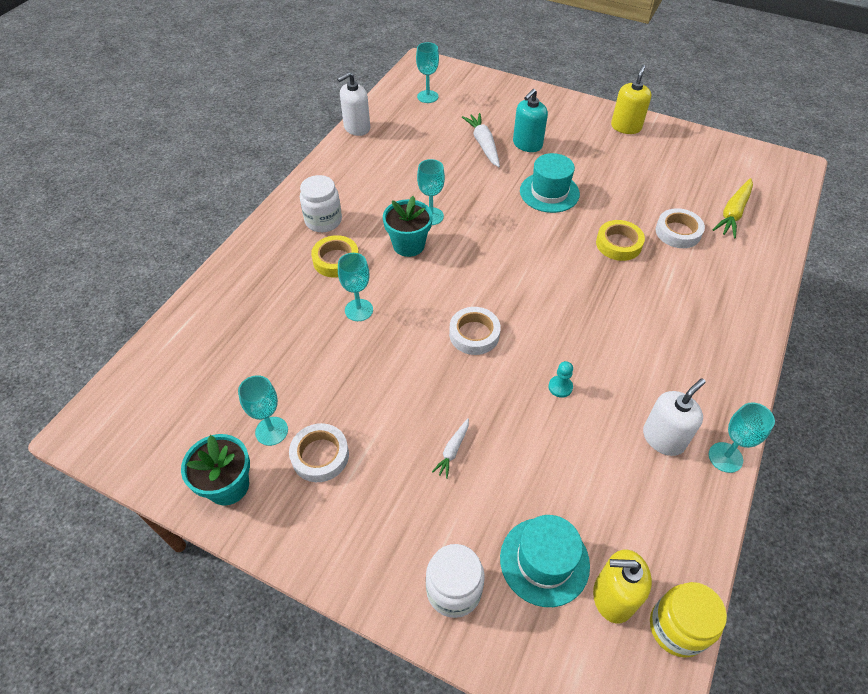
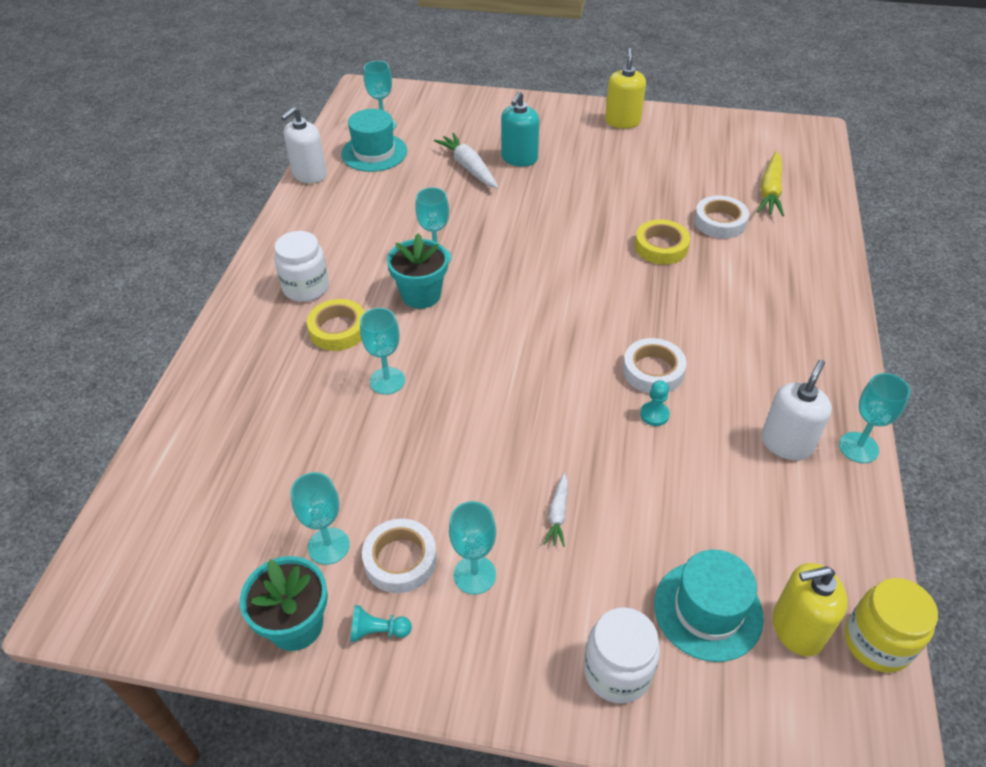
camera: 15 degrees left, 5 degrees down
(285, 507) = (378, 631): none -> turquoise pawn
(371, 482) = (474, 575): none -> turquoise goblet
(474, 334) = (535, 378): white tape -> white tape (653, 371)
(549, 192) = (563, 206): turquoise hat -> turquoise hat (374, 152)

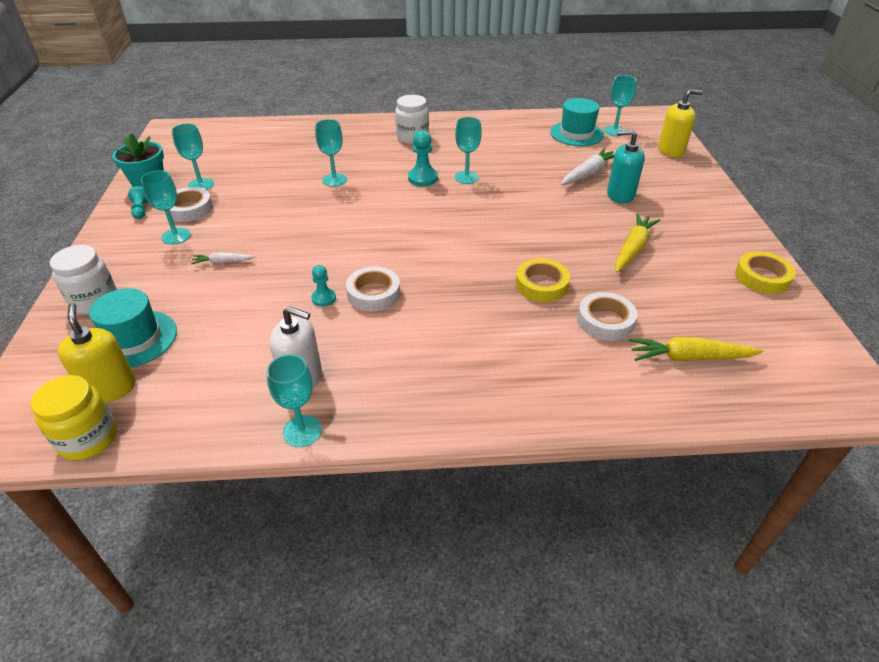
camera: 75 degrees right, 5 degrees down
(309, 174) = (532, 116): white soap dispenser -> none
(338, 329) = (377, 155): yellow tape -> yellow tape (762, 277)
(421, 295) = (423, 178): turquoise flower pot -> turquoise pawn
(616, 177) = (633, 249): none -> yellow carrot
(622, 121) = (733, 243): yellow soap dispenser -> yellow soap dispenser (671, 151)

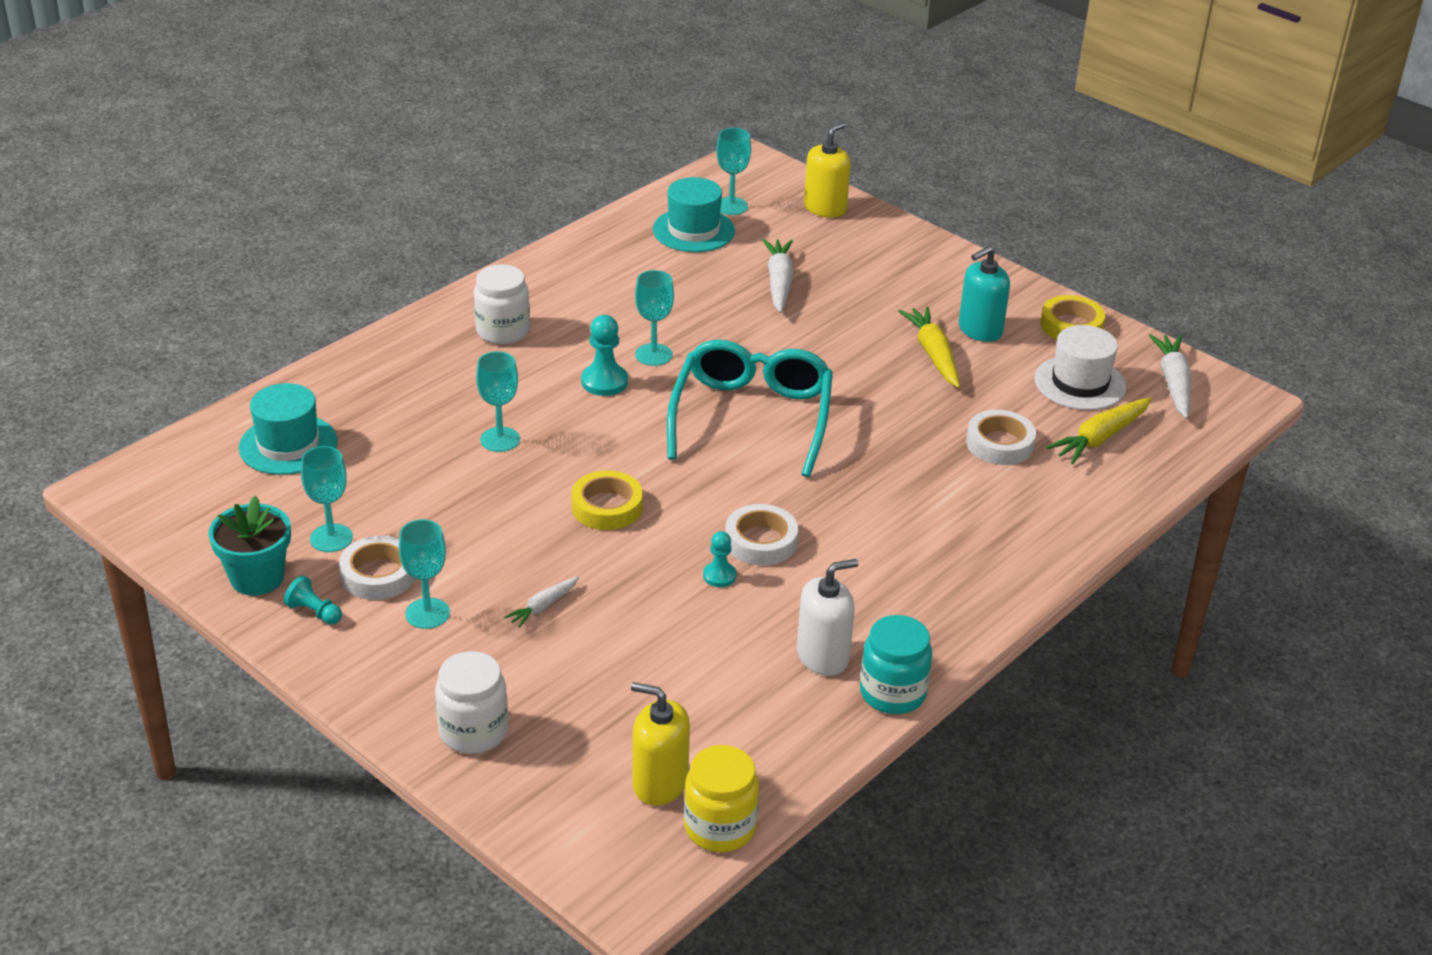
camera: 45 degrees left, 5 degrees down
(134, 339) = (596, 732): turquoise hat -> turquoise hat (288, 445)
(302, 431) = (892, 693): turquoise goblet -> turquoise jar
(470, 229) = (751, 418): none -> turquoise glasses
(541, 285) = (902, 440): yellow tape -> yellow tape (607, 507)
(620, 195) = (844, 294): turquoise soap dispenser -> turquoise soap dispenser (980, 330)
(721, 315) = (1080, 383): none -> white hat
(804, 353) = (1173, 383): none -> white carrot

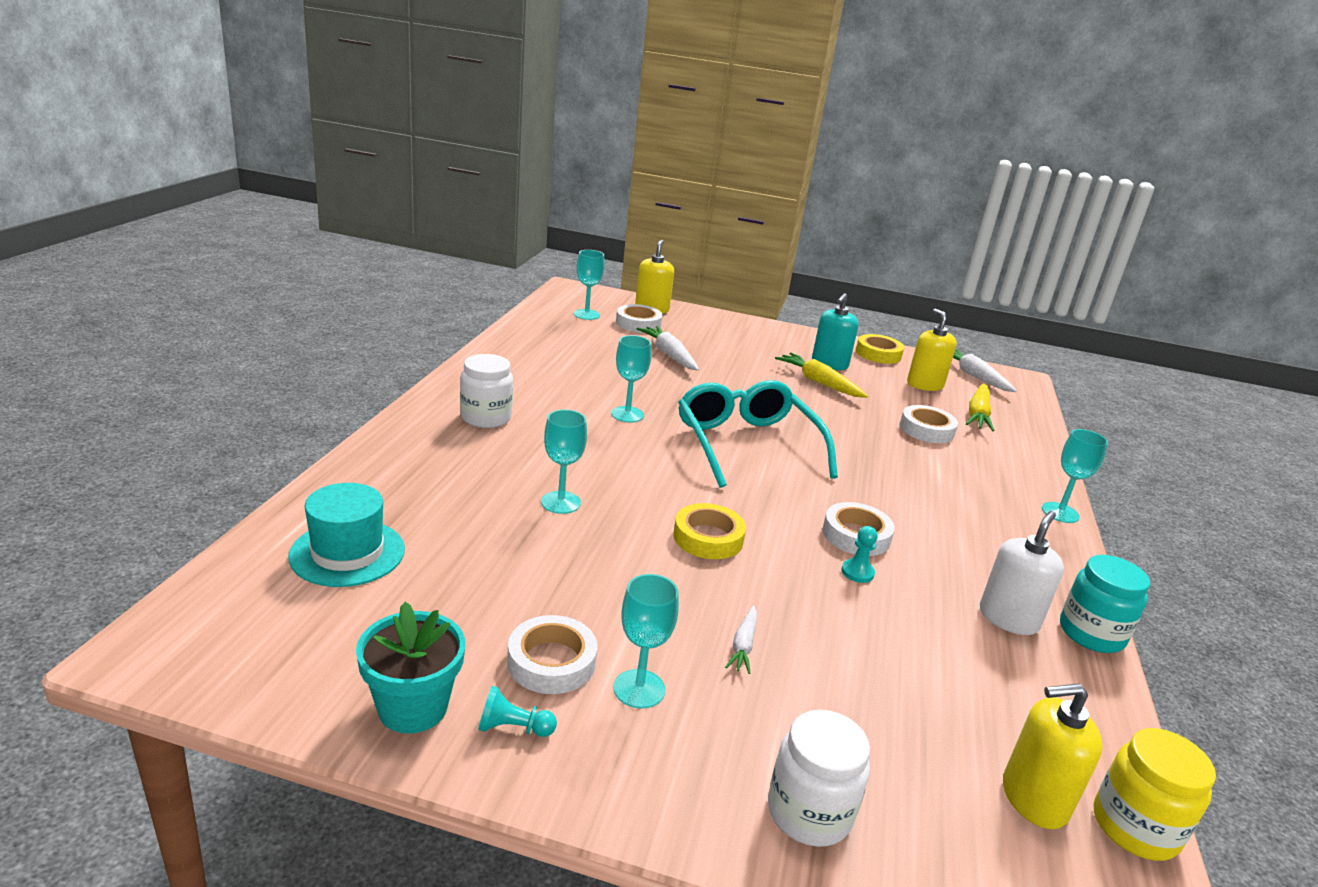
camera: 30 degrees left, 10 degrees down
(331, 538) = (468, 637): turquoise goblet -> turquoise goblet (1060, 512)
(604, 382) = (607, 440): turquoise pawn -> none
(693, 230) = (574, 331): turquoise hat -> none
(785, 229) = (638, 323): none -> white tape
(1080, 383) = (925, 385): white hat -> yellow soap dispenser

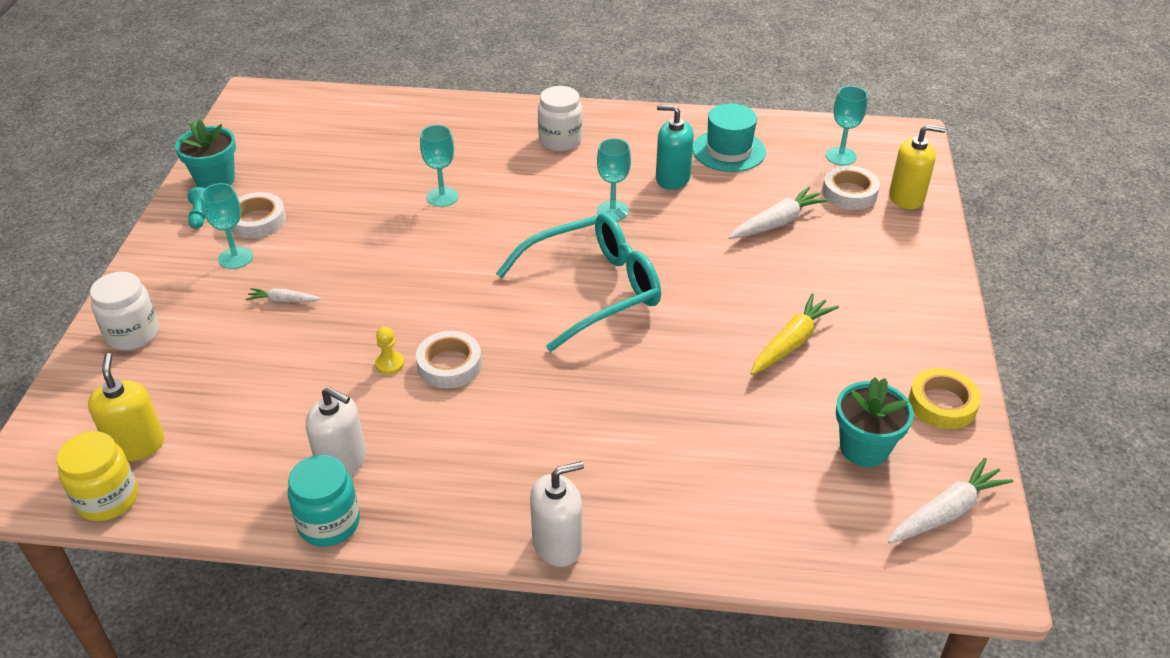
camera: 85 degrees right, 15 degrees up
(347, 553) = (352, 127): turquoise hat -> turquoise hat (728, 151)
(708, 538) = (417, 275): yellow tape -> none
(829, 364) = (860, 353): turquoise soap dispenser -> turquoise soap dispenser (672, 178)
(857, 572) = (389, 364): turquoise pawn -> yellow pawn
(925, 385) = (864, 448): yellow soap dispenser -> turquoise flower pot
(926, 430) = (716, 437): white tape -> none
(978, 414) = (799, 498): yellow carrot -> none
(1060, 512) = (557, 544): turquoise goblet -> white soap dispenser

